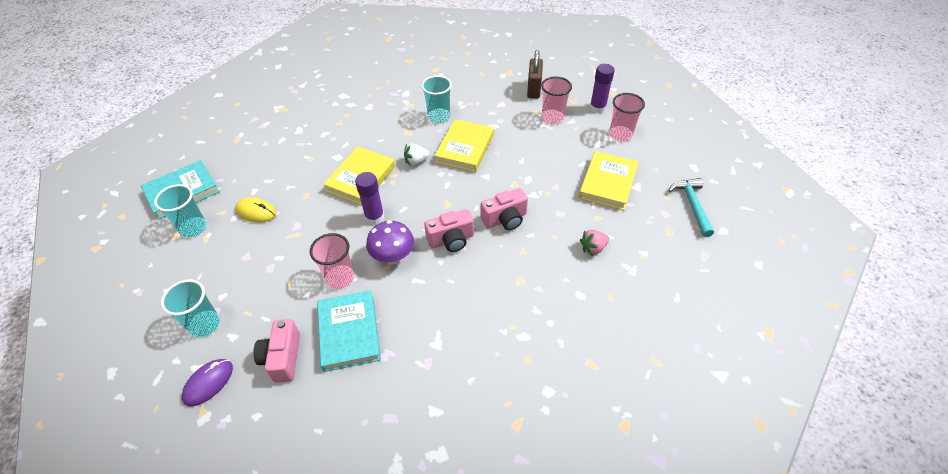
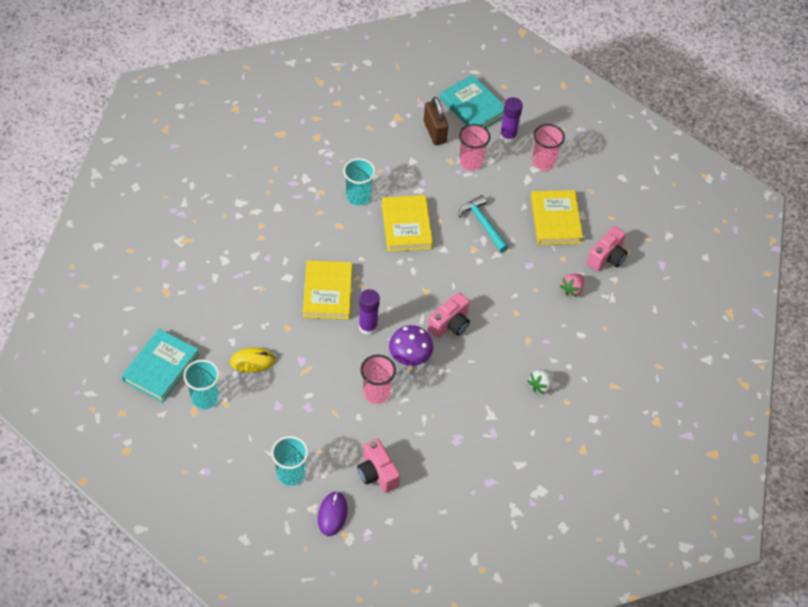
camera: 30 degrees left, 5 degrees up
(349, 332) = (416, 434): turquoise book -> turquoise book (473, 107)
(416, 161) = (369, 256): white strawberry -> white strawberry (541, 385)
(505, 219) = (485, 288): pink camera -> pink camera (607, 257)
(692, 205) = (635, 219): turquoise hammer -> turquoise hammer (483, 224)

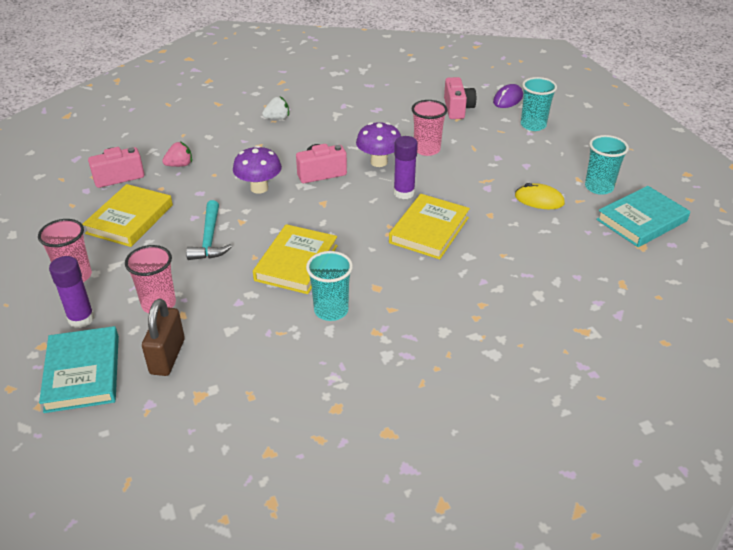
camera: 150 degrees left, 15 degrees down
(487, 288) = (259, 188): none -> purple mushroom

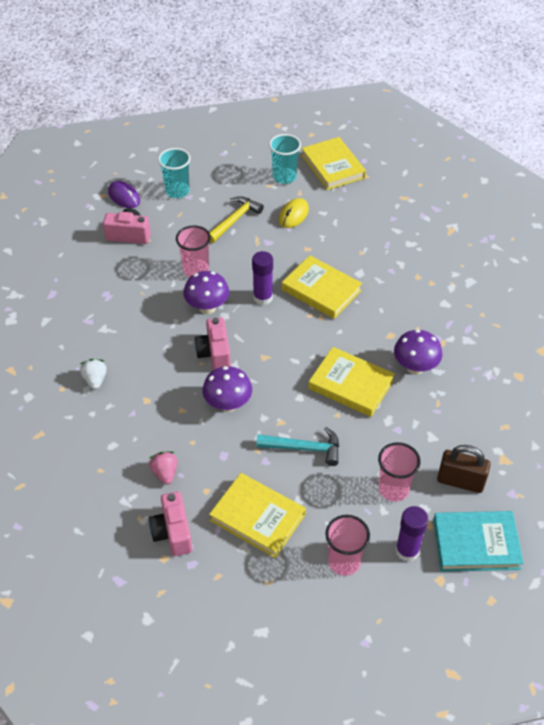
camera: 80 degrees left, 10 degrees up
(331, 310) = (415, 367): turquoise cup -> purple mushroom
(510, 163) = (235, 220): none -> yellow hammer
(641, 220) = (332, 166): turquoise book -> yellow book

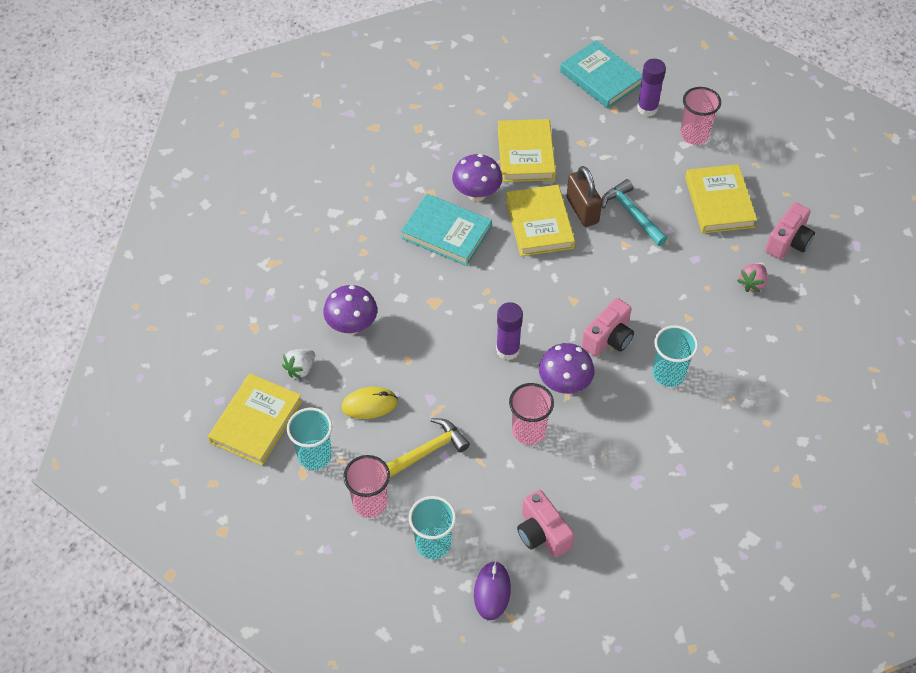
camera: 130 degrees left, 5 degrees up
(95, 380) = (731, 405): white strawberry -> white strawberry (300, 369)
(154, 364) = (668, 374): none -> turquoise cup
(228, 404) = (648, 290): purple mushroom -> purple mushroom (352, 326)
(235, 220) = (426, 452): yellow hammer -> yellow hammer turned 150 degrees clockwise
(321, 290) = (453, 312): yellow book -> yellow book (525, 154)
(393, 327) = (446, 233): none -> turquoise book
(393, 489) = (607, 142): pink cup -> pink cup (370, 503)
(460, 481) = (559, 111): brown padlock -> brown padlock (582, 210)

